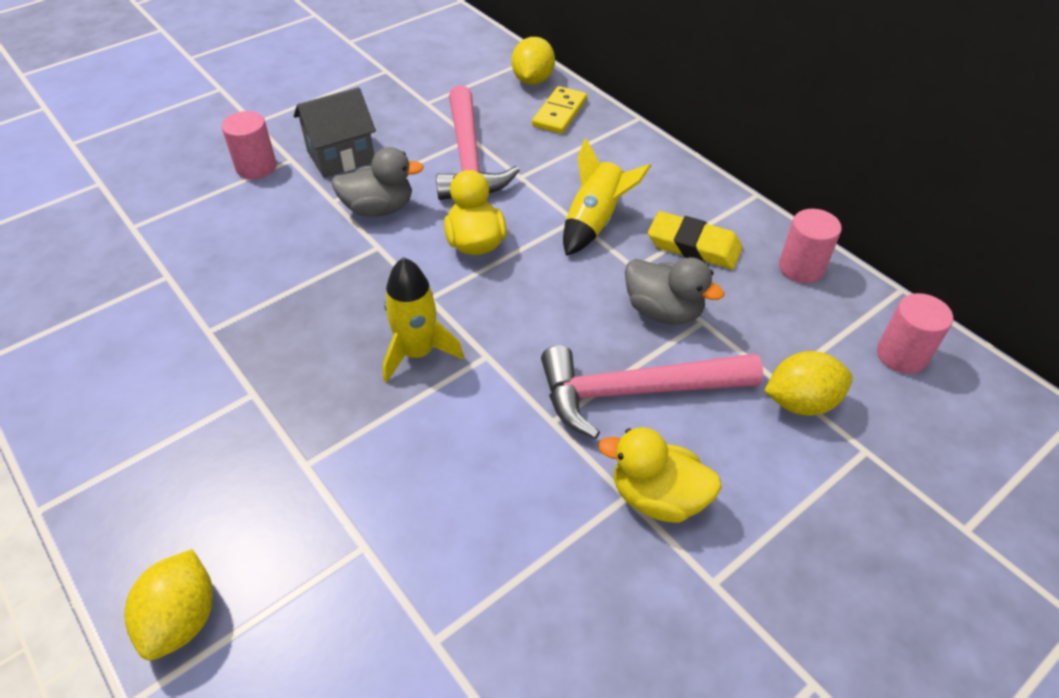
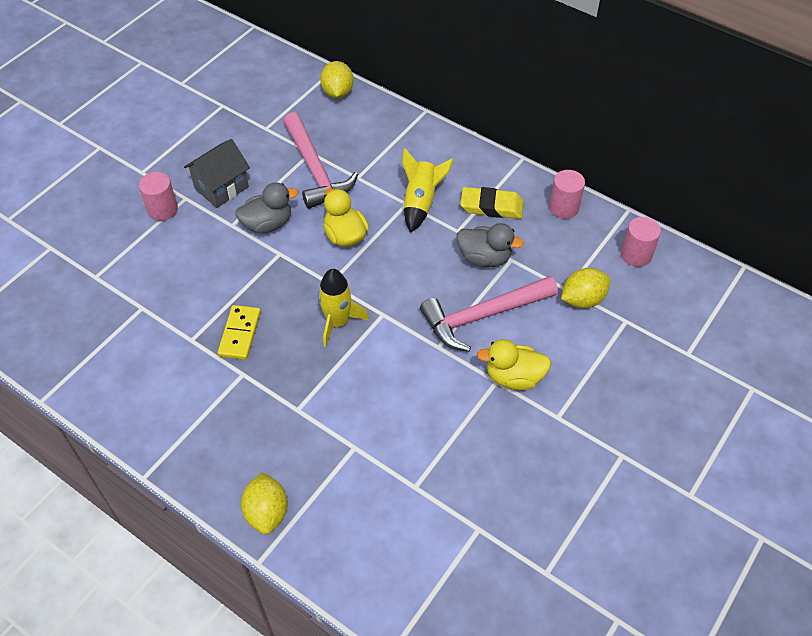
camera: 15 degrees left, 5 degrees up
(559, 113) = (367, 118): yellow domino -> yellow domino (240, 334)

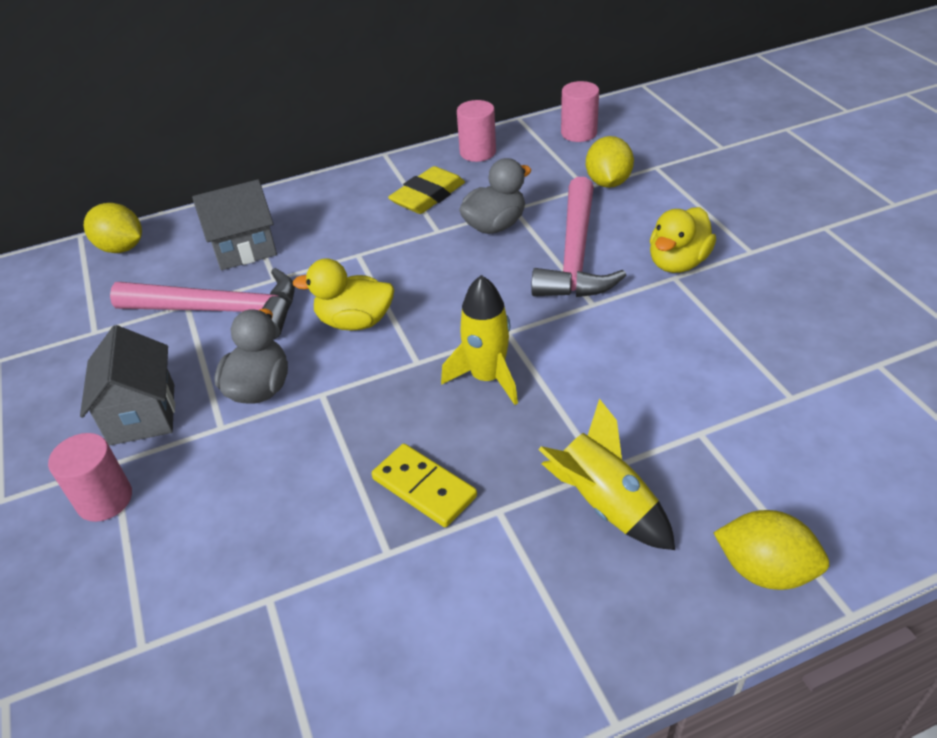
camera: 55 degrees left, 10 degrees down
(374, 147) = (244, 249): none -> grey house
(421, 202) = (369, 243): yellow rocket -> yellow rocket (605, 504)

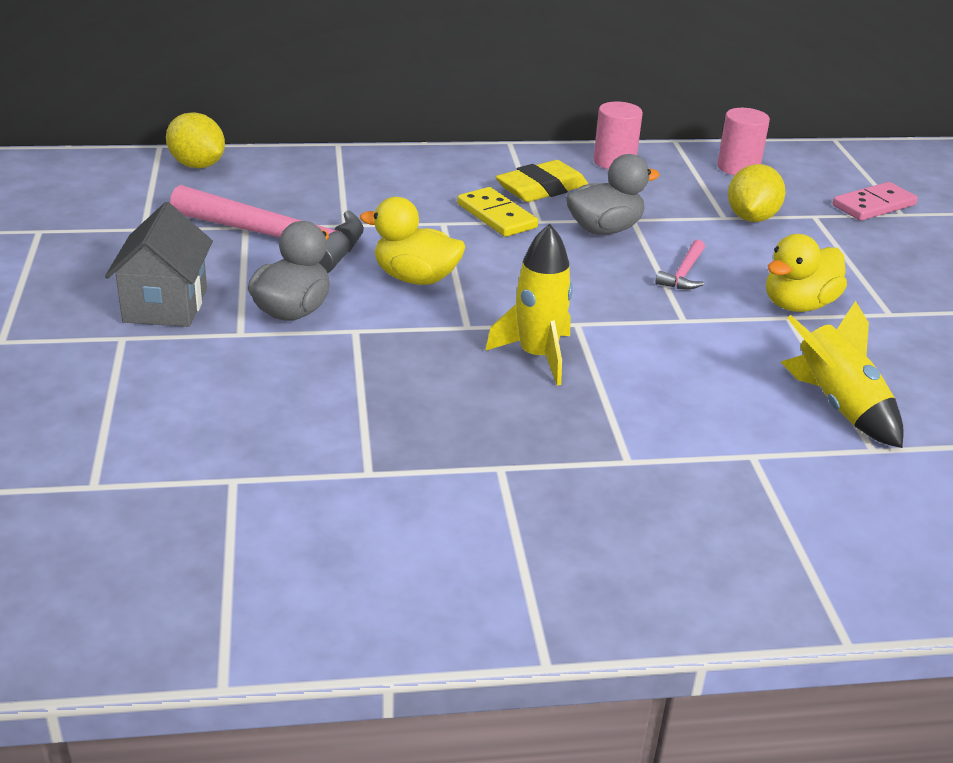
camera: 10 degrees right, 10 degrees down
(104, 499) = (102, 364): pink cylinder -> none
(244, 249) = (324, 193): grey house -> none
(424, 487) = (429, 430): yellow domino -> yellow domino (497, 216)
(575, 255) = (684, 273): pink hammer -> pink hammer, size x0.44
(605, 504) = (617, 489): yellow rocket -> yellow rocket (838, 406)
(697, 144) = (873, 205): none -> pink domino
(764, 570) = (768, 584): yellow lemon -> none

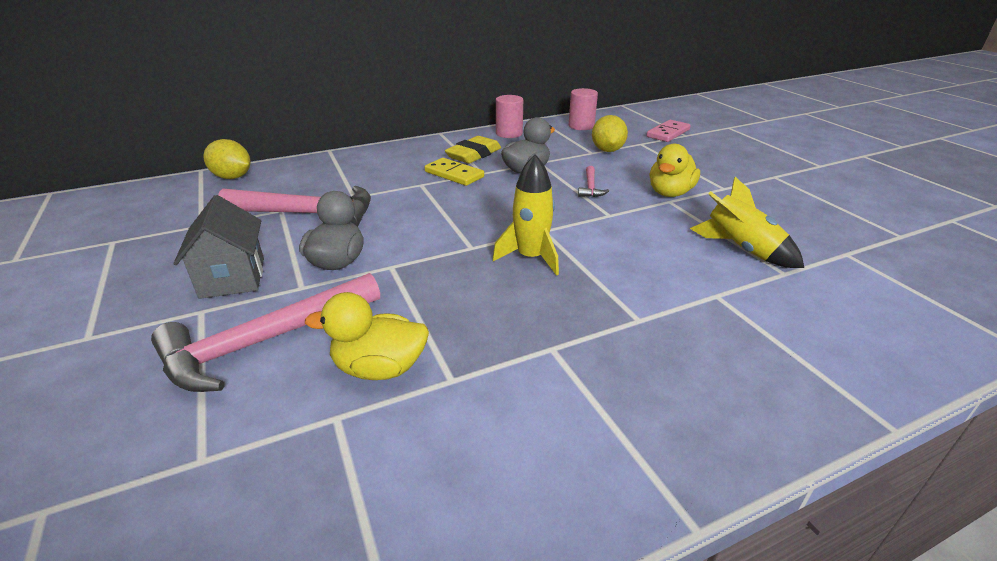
camera: 15 degrees left, 0 degrees up
(183, 386) = (265, 341): none -> pink hammer
(415, 278) = (419, 222): yellow duck -> yellow duck (379, 368)

